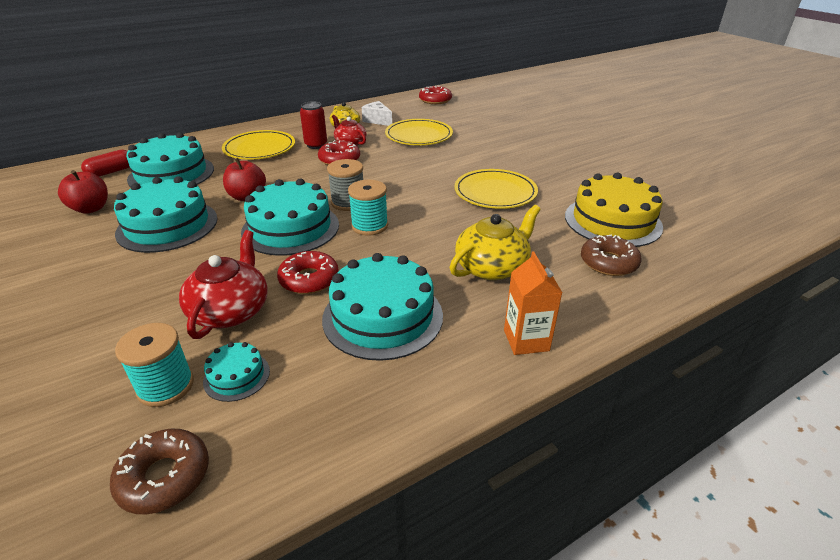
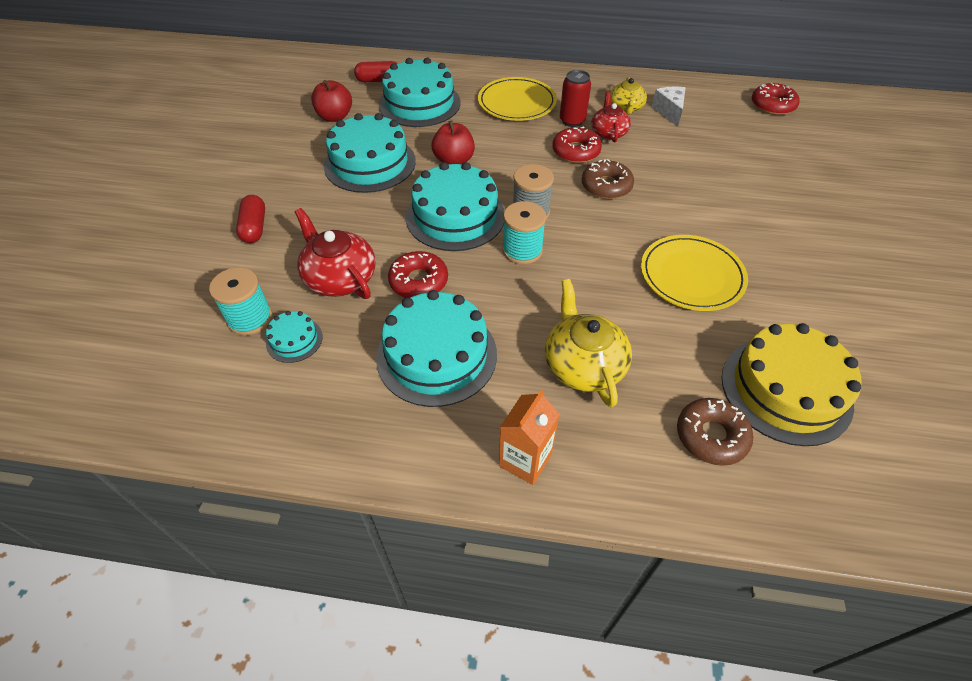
camera: 40 degrees right, 15 degrees up
(87, 317) = (254, 227): none -> red capsule
(164, 477) = (196, 388): brown donut -> brown donut (606, 186)
(230, 310) = (340, 278): red teapot -> red teapot turned 90 degrees counterclockwise
(419, 135) = (693, 154): yellow plate -> none
(492, 267) = (583, 364): yellow teapot -> yellow teapot turned 105 degrees counterclockwise

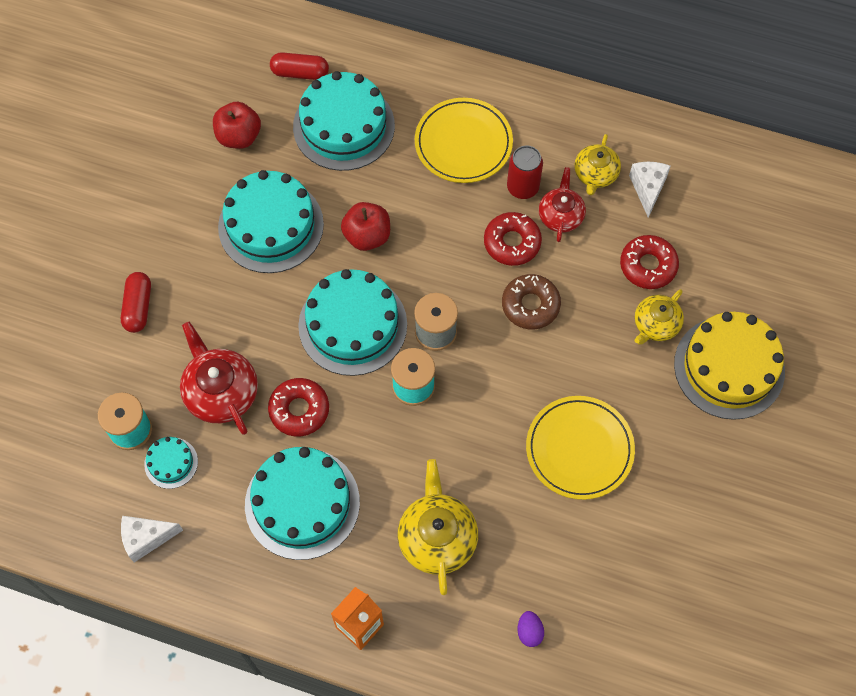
camera: 10 degrees right, 15 degrees up
(271, 411) = (146, 538): none -> white cheese
(711, 436) = (529, 632): brown donut -> purple egg
(716, 186) = (655, 324): none -> yellow teapot
(772, 105) = (782, 197): red donut -> red donut (648, 266)
(786, 389) = (617, 597): yellow cake -> yellow cake (729, 367)

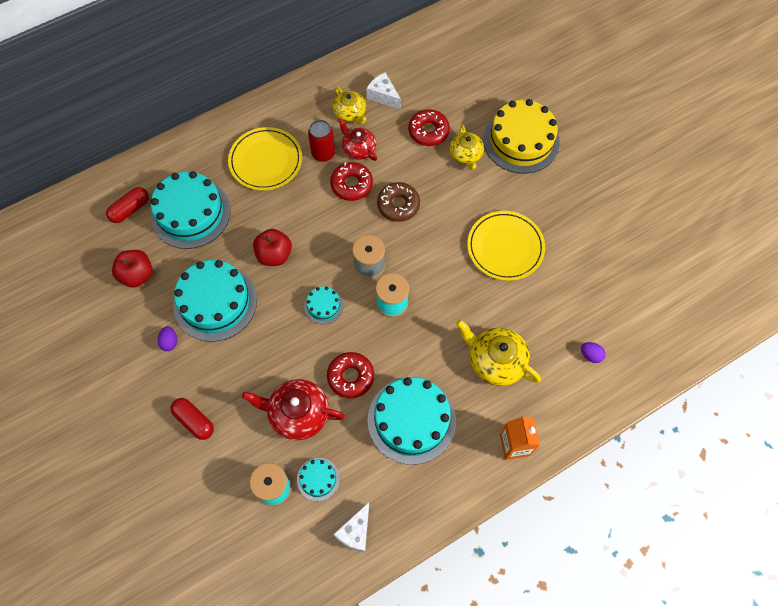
camera: 50 degrees left, 0 degrees up
(197, 221) = (169, 342): none -> purple egg
(352, 325) = (323, 306): turquoise cake -> turquoise cake, size x0.47

